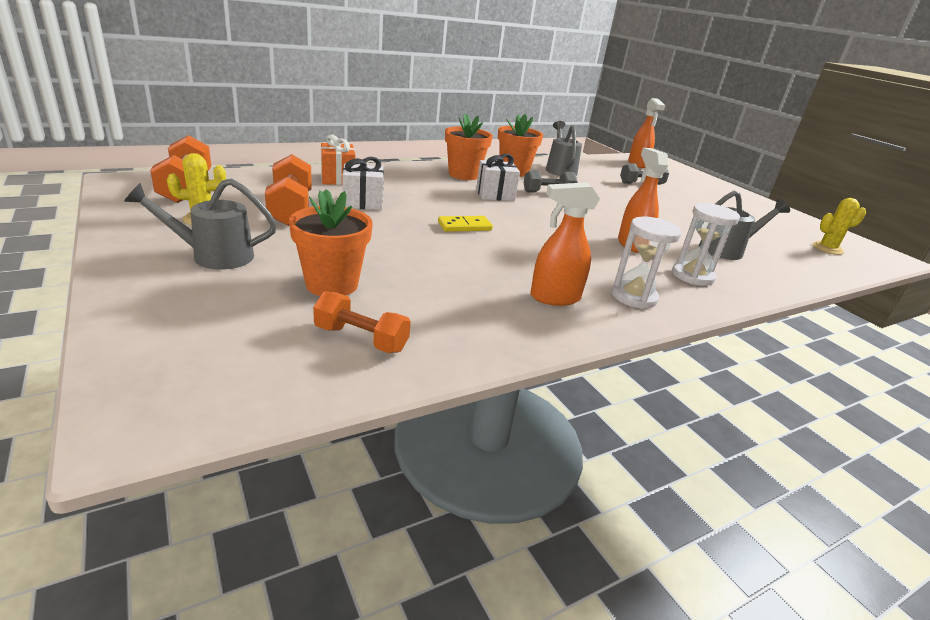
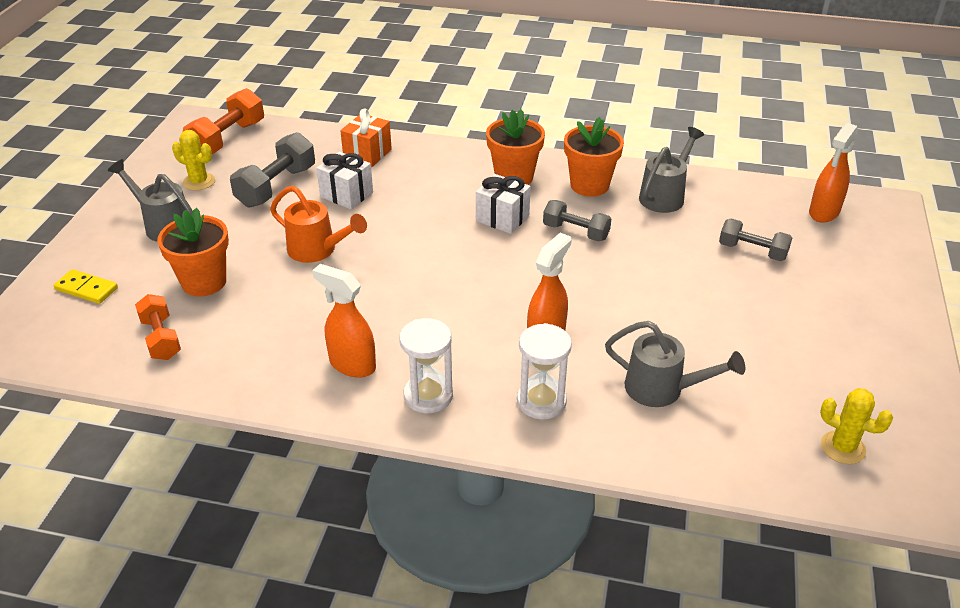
camera: 45 degrees right, 10 degrees up
(291, 209) = (276, 186): orange dumbbell -> grey dumbbell
(399, 238) = (317, 250): none -> orange watering can
(464, 226) = (399, 254): yellow domino -> yellow domino (86, 289)

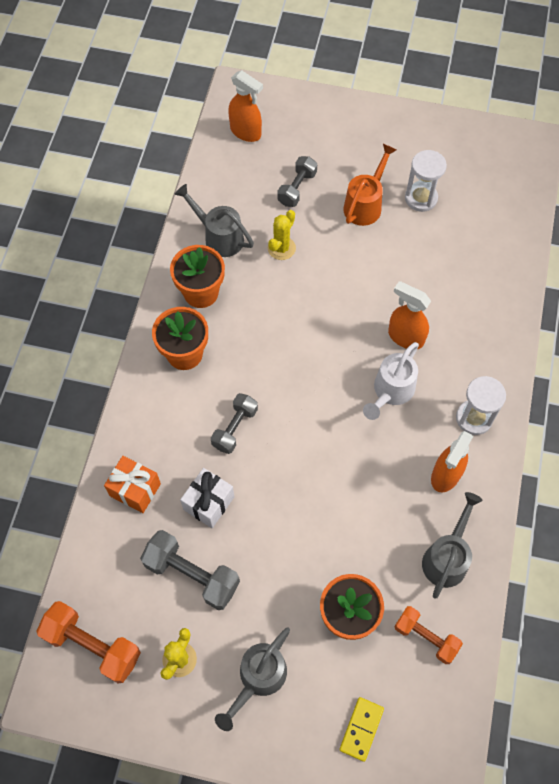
camera: 90 degrees left, 25 degrees up
(161, 338) = (425, 637): orange dumbbell -> orange dumbbell turned 60 degrees clockwise
(317, 250) = (298, 520): orange watering can -> orange watering can (365, 204)
(468, 322) = (391, 391): none -> white watering can
(502, 218) = (250, 364): white gift -> none
(541, 401) = (472, 343): white hourglass -> white hourglass (421, 198)
(575, 232) = (271, 308): grey dumbbell -> grey dumbbell (235, 428)
(662, 389) = (454, 268): grey watering can -> grey watering can (447, 557)
(842, 448) = (496, 177): yellow cactus -> yellow cactus (281, 248)

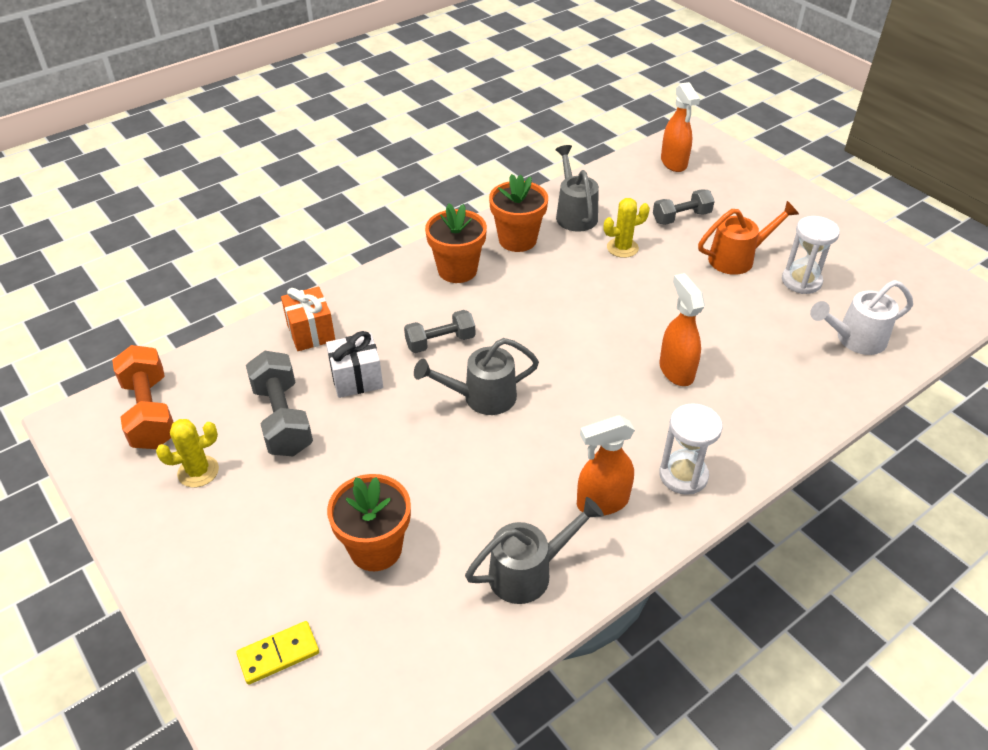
camera: 40 degrees right, 20 degrees down
(258, 678) = (241, 536): grey watering can -> grey watering can (482, 397)
(391, 391) = (616, 402): white watering can -> white watering can (854, 339)
(425, 637) = (430, 625): orange dumbbell -> none

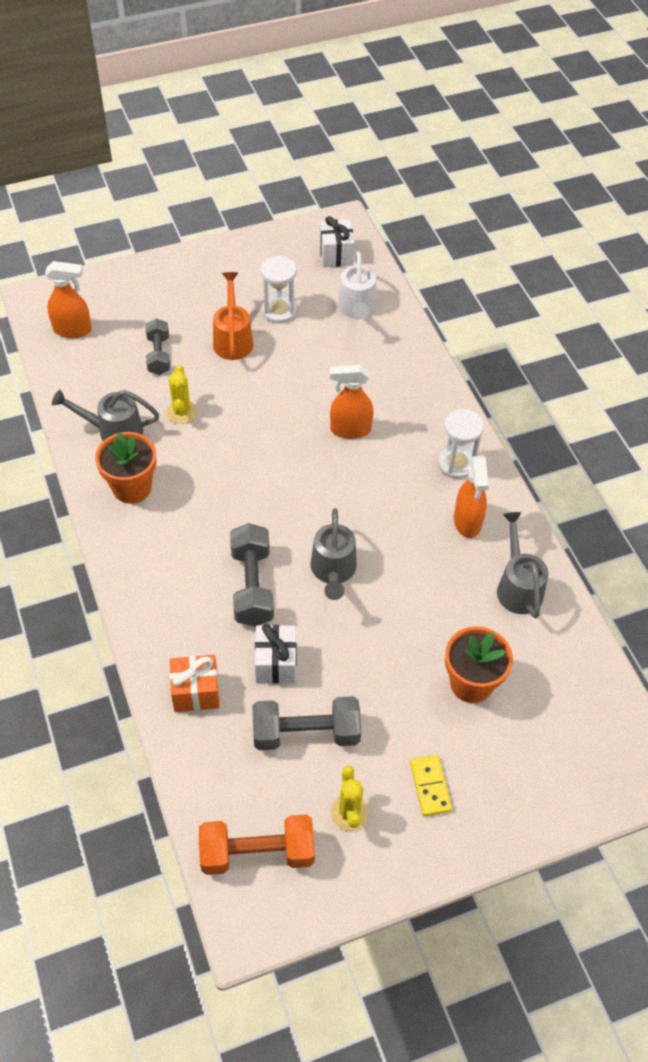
camera: 75 degrees left, 10 degrees up
(278, 654) = (552, 767): yellow domino -> yellow domino (430, 786)
(440, 342) = (252, 586): grey dumbbell -> grey dumbbell, size x1.51
(457, 270) = (155, 548): orange flower pot -> none
(922, 305) = (336, 254): none -> white gift

